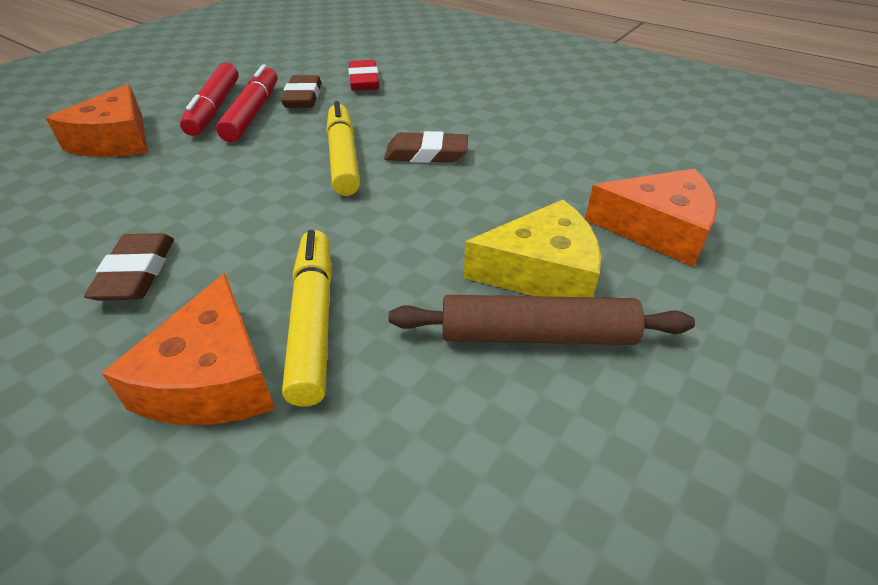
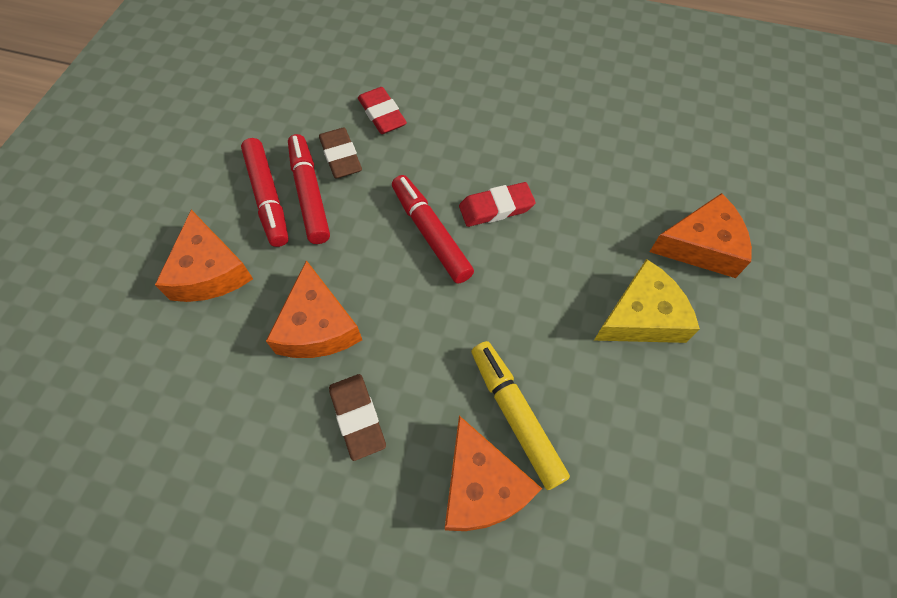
camera: 20 degrees left, 20 degrees up
(170, 195) = (317, 326): none -> orange cheese
(343, 158) = (431, 234): yellow marker -> red marker
(426, 154) = (496, 208): brown eraser -> red eraser
(537, 335) = (662, 375): brown rolling pin -> none

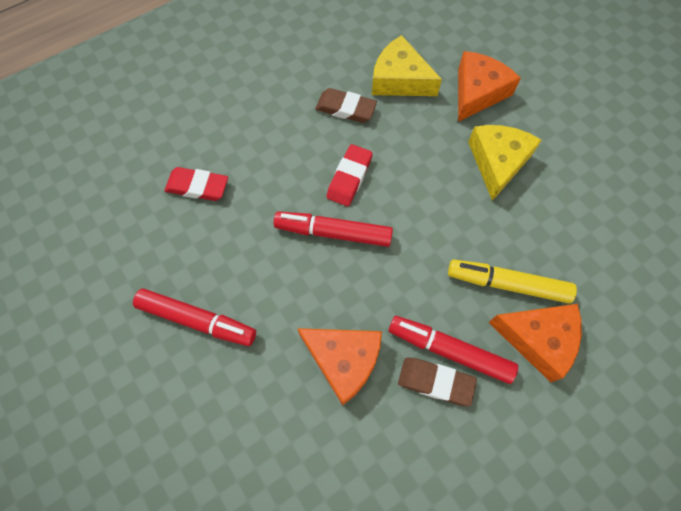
camera: 50 degrees left, 5 degrees up
(209, 271) = (227, 409): orange cheese -> none
(309, 194) = (223, 288): red marker -> red marker (449, 350)
(341, 156) = (209, 242): brown eraser -> brown eraser (346, 108)
(639, 175) = (399, 80): none -> yellow cheese

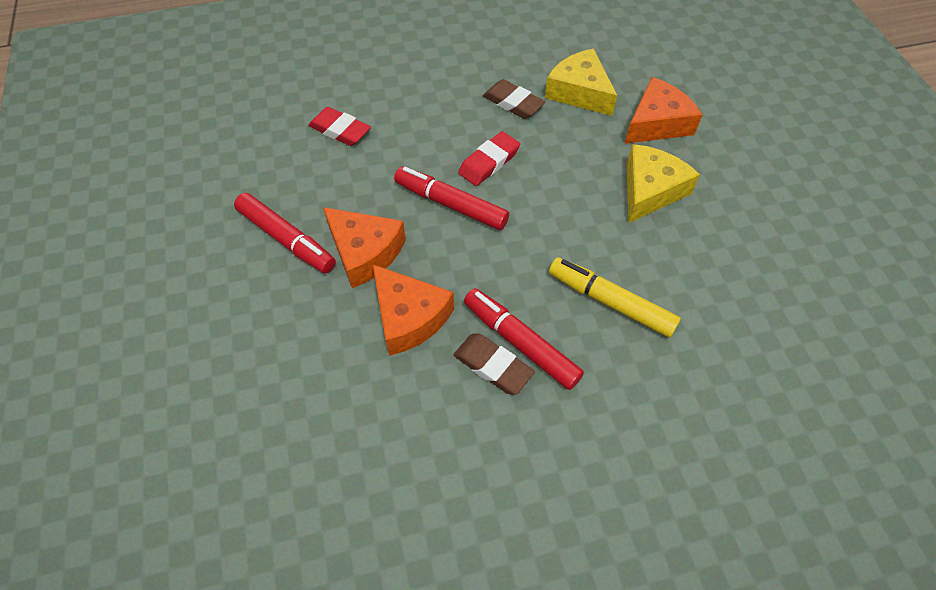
camera: 20 degrees right, 10 degrees down
(538, 339) = (621, 363): orange cheese -> orange cheese (364, 252)

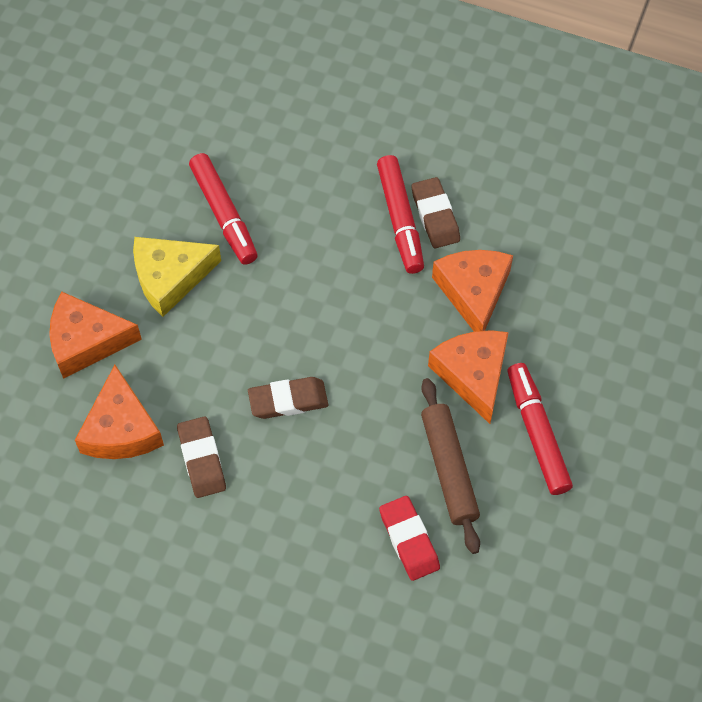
camera: 145 degrees left, 5 degrees up
(340, 182) = (449, 469): none -> brown rolling pin
(451, 204) = (361, 376): red marker -> red marker (224, 214)
(489, 162) = (288, 400): red eraser -> brown eraser
(579, 92) = (121, 429): yellow cheese -> orange cheese
(610, 302) = (302, 207): yellow marker -> none

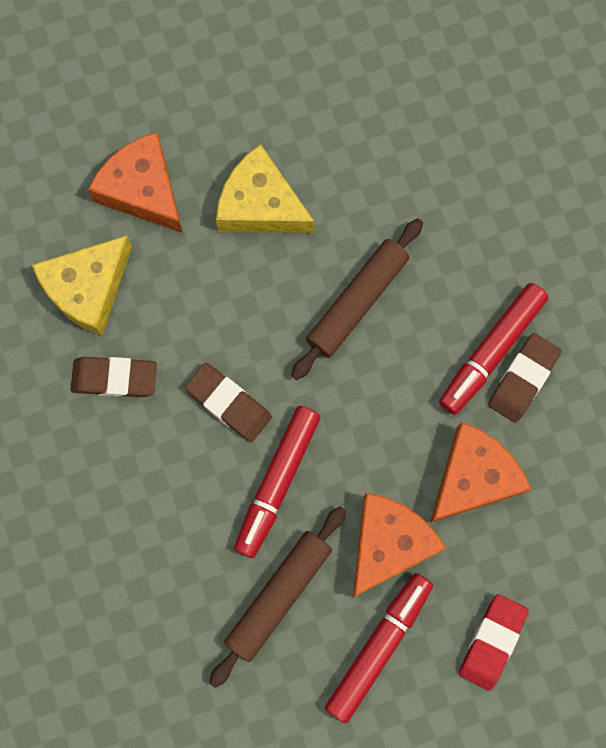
camera: 50 degrees right, 15 degrees up
(121, 429) = (88, 288): orange cheese -> yellow cheese
(201, 459) = (114, 378): brown eraser -> brown eraser turned 60 degrees clockwise
(224, 214) = (361, 195): red marker -> red marker (277, 482)
(293, 271) = (357, 302): none -> brown rolling pin
(409, 540) = (183, 614): red eraser -> red eraser (492, 642)

